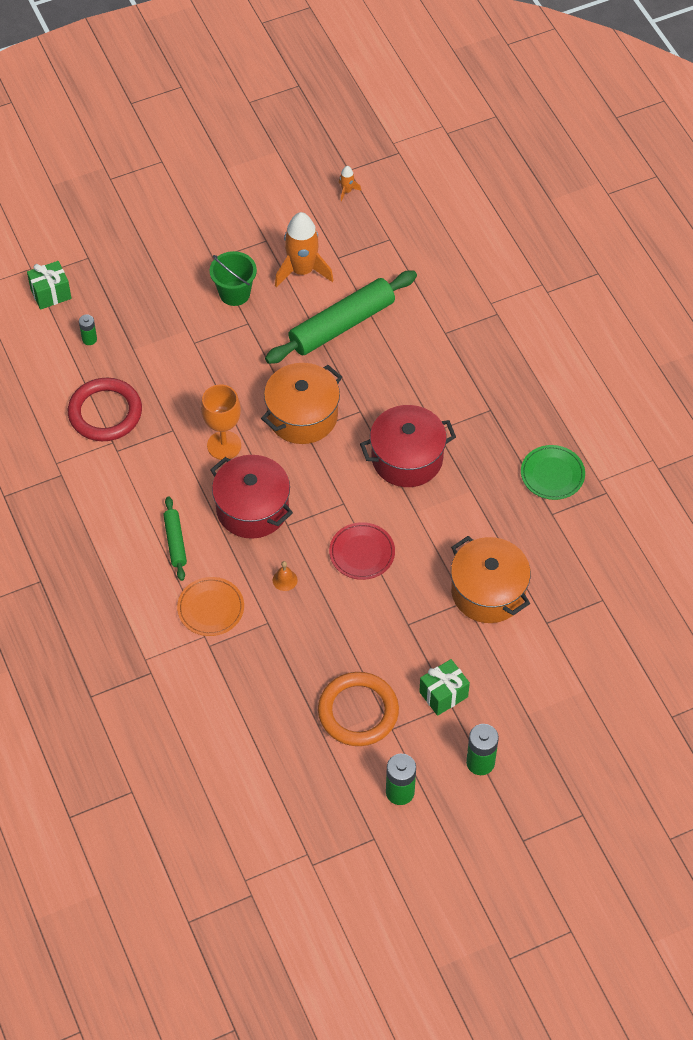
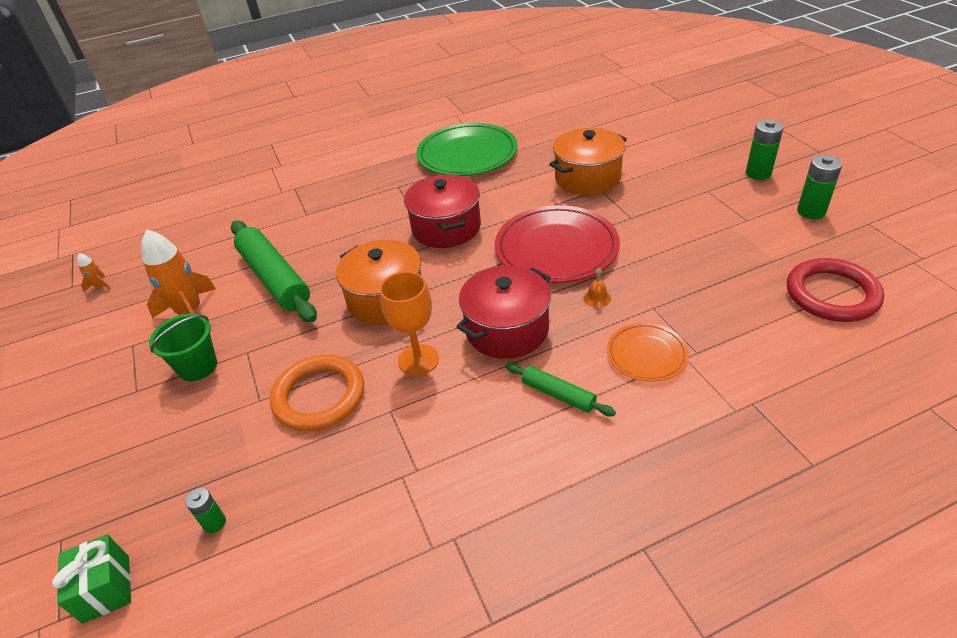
camera: 85 degrees left, 15 degrees down
(105, 413) = (350, 490): red ring -> red ring (832, 294)
(175, 542) = (558, 394): green rolling pin -> green rolling pin turned 45 degrees clockwise
(358, 711) = (737, 240): orange ring -> orange ring (319, 396)
(362, 553) = (556, 248): red plate -> red plate, size x1.86
(443, 694) = (699, 194): green gift -> none
(552, 474) = (467, 154): green plate -> green plate, size x1.86

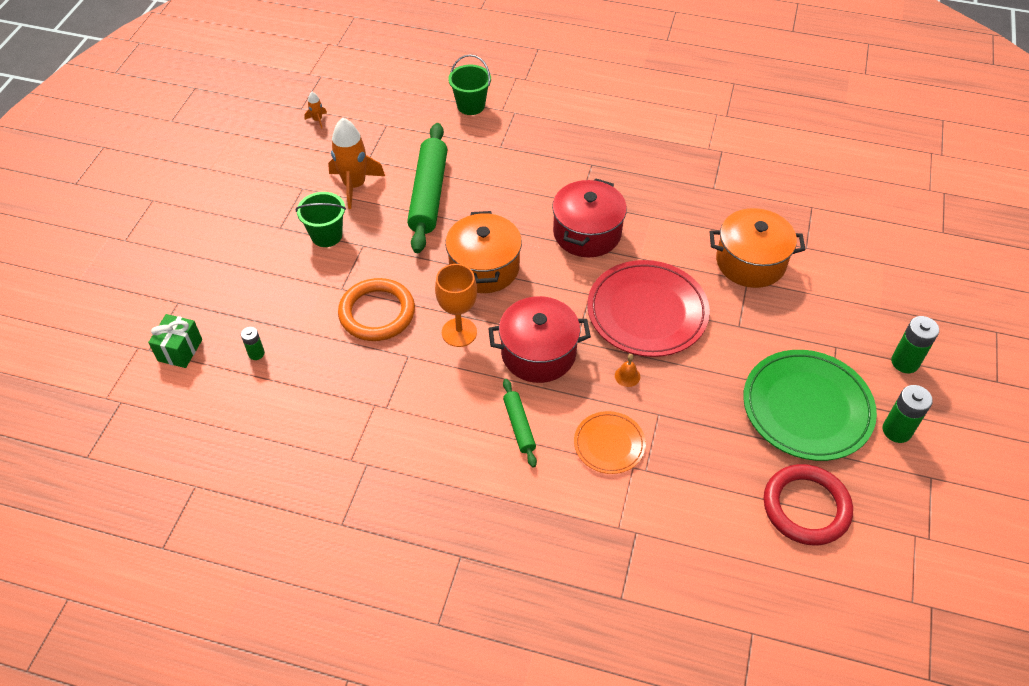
camera: 35 degrees right, 10 degrees up
(249, 202) = (471, 105): none -> green bucket
(467, 154) = (680, 167): green plate -> green plate (807, 408)

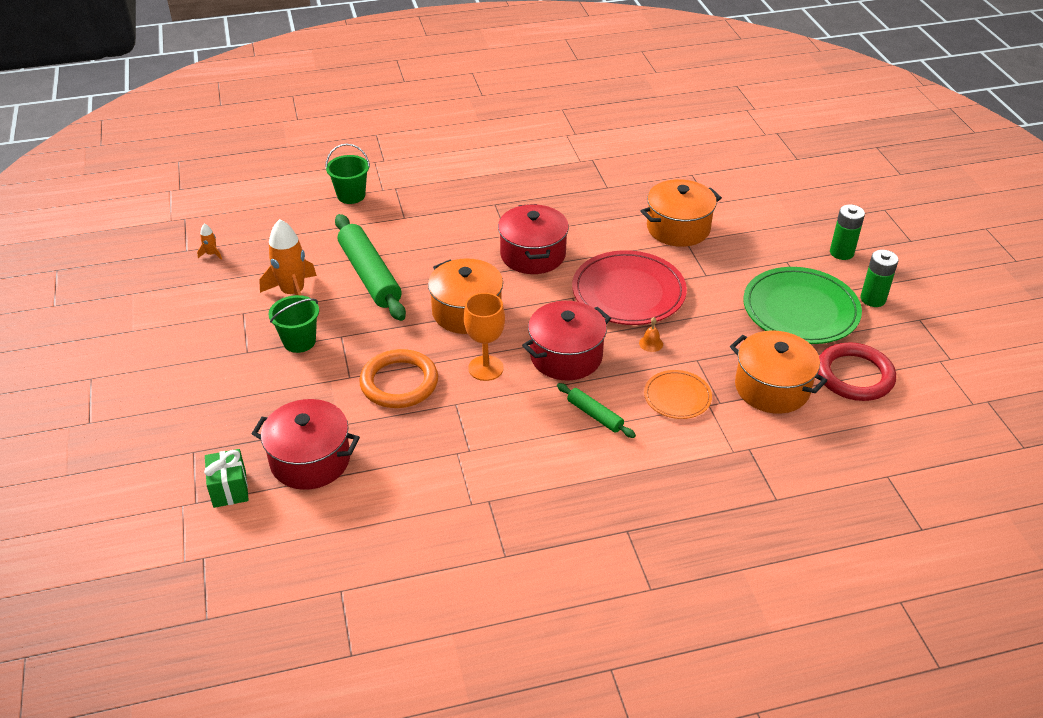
camera: 30 degrees left, 10 degrees down
(256, 353) = (310, 460): green battery -> red pot
(709, 479) = (772, 388): none -> orange pot

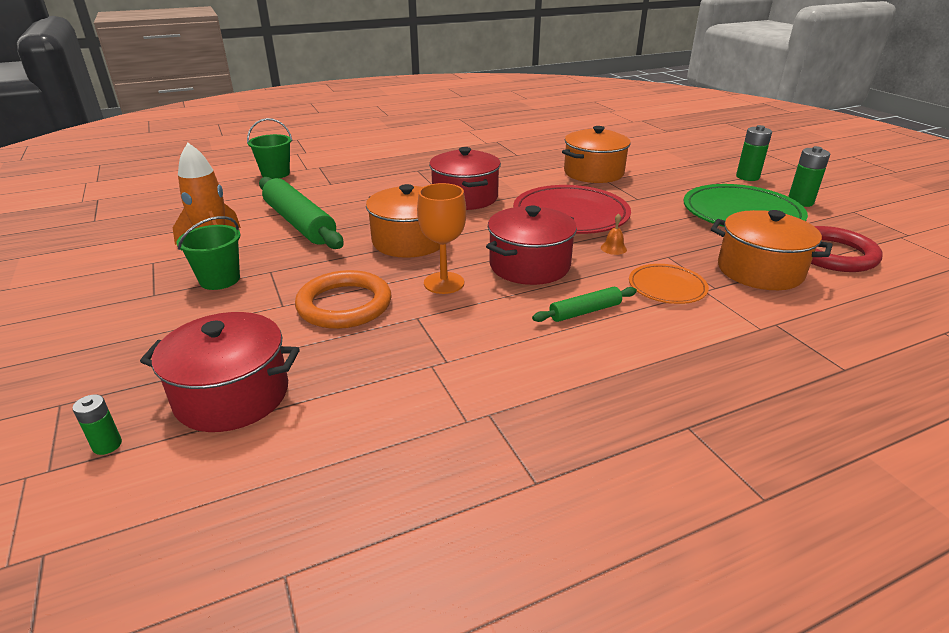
camera: 10 degrees left, 10 degrees down
(211, 254) = (123, 221): orange rocket -> none
(229, 489) = (107, 445): green gift -> green battery
(595, 415) = (585, 311): green rolling pin -> green rolling pin turned 60 degrees counterclockwise

